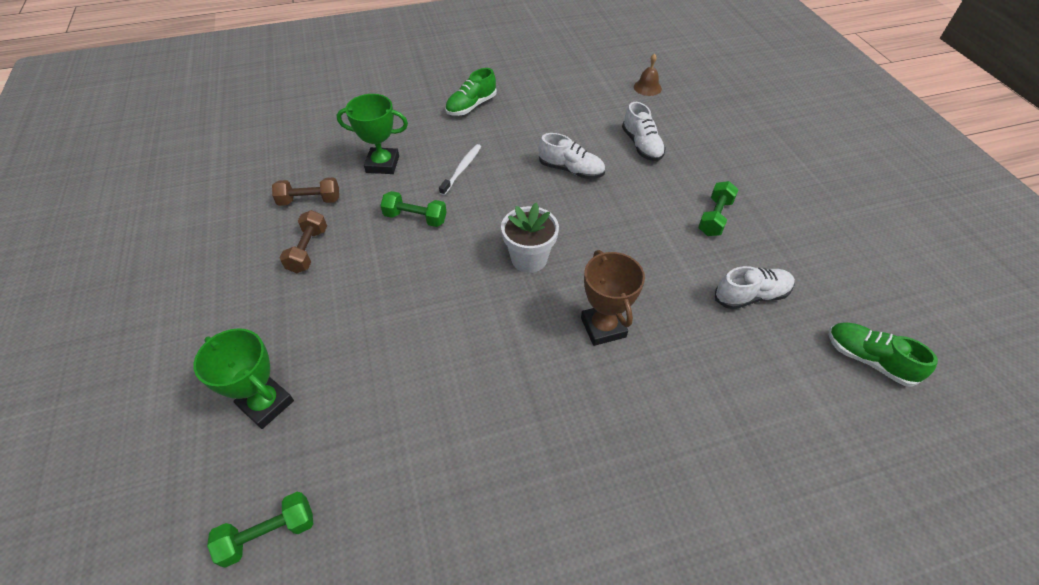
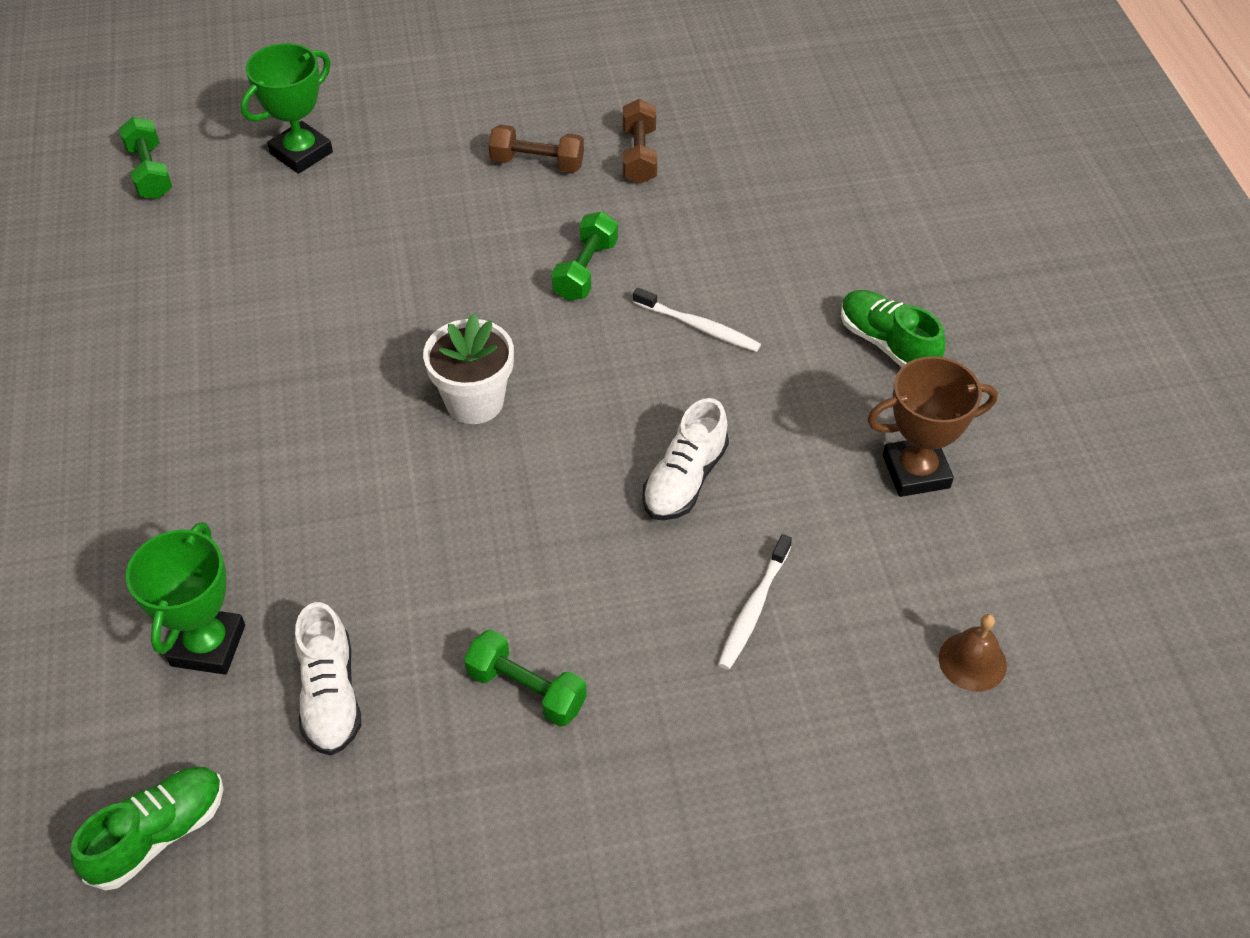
camera: 95 degrees right, 0 degrees up
(382, 164) = (718, 229): green trophy -> green trophy (208, 645)
(603, 327) = (321, 478): brown trophy -> brown trophy (916, 472)
(641, 145) = (753, 608): white shoe -> white toothbrush

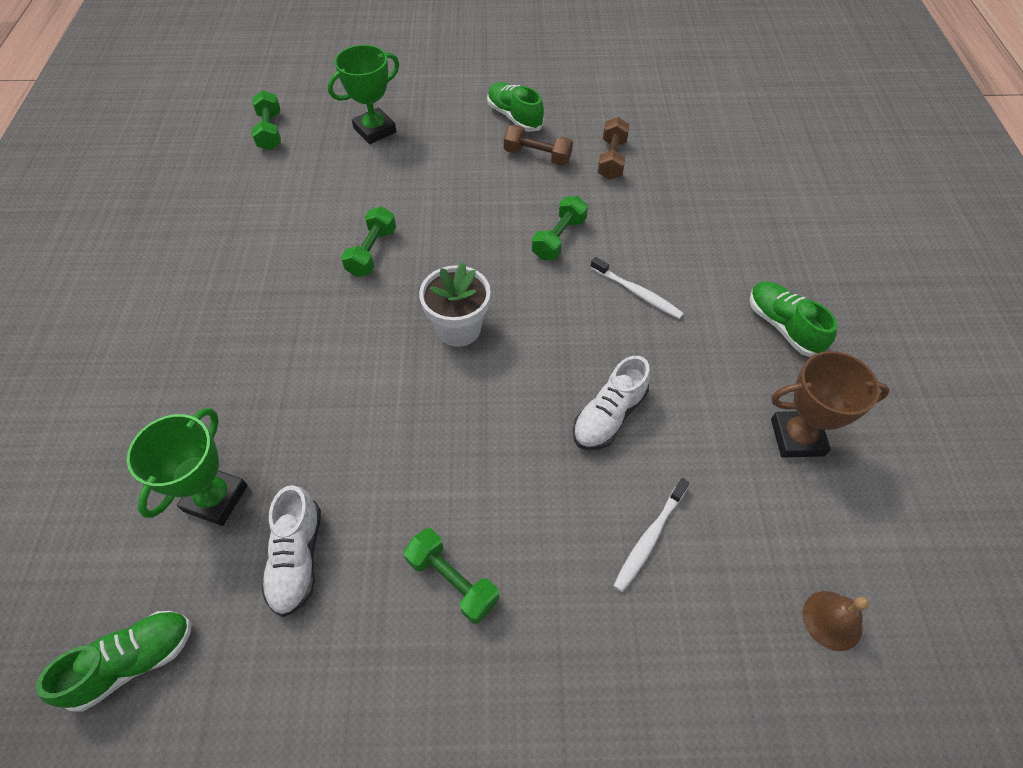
camera: 10 degrees right, 5 degrees up
(337, 320) = (372, 252): none -> green dumbbell
(495, 111) = (514, 117): none -> green shoe

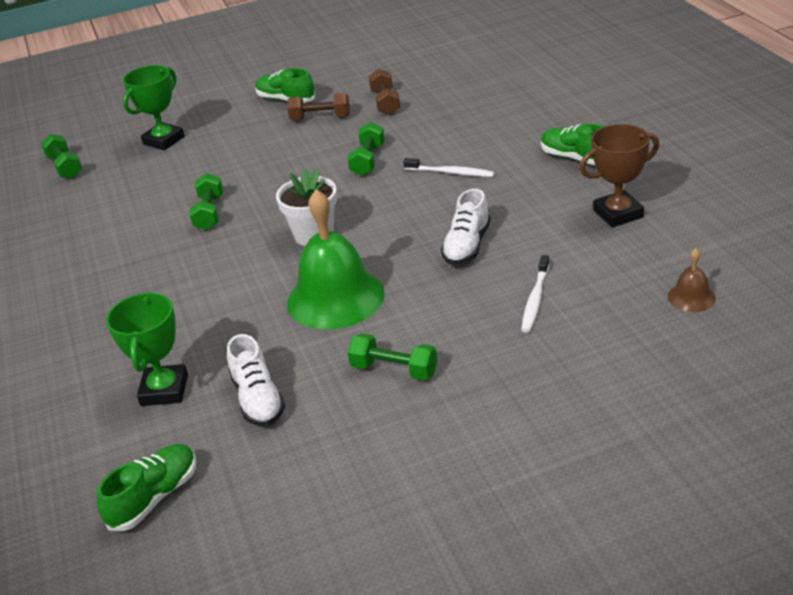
camera: 15 degrees left, 20 degrees down
(440, 435) = (335, 297): none -> green bell

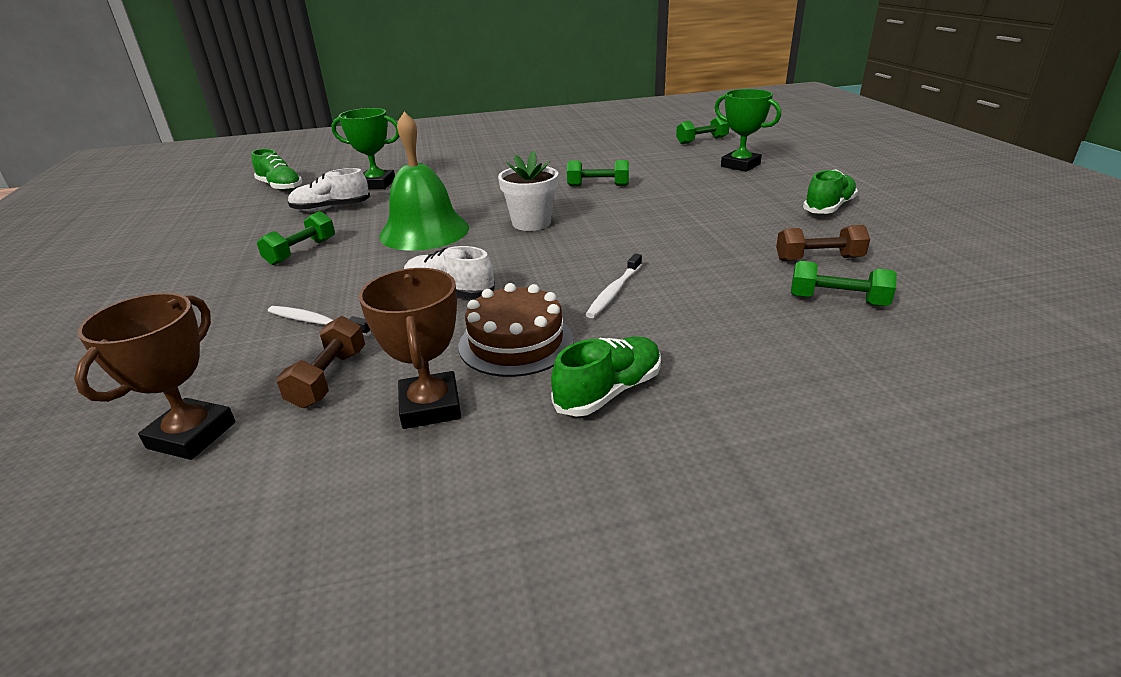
camera: 95 degrees right, 5 degrees down
(320, 118) = (779, 224): brown dumbbell -> brown dumbbell (329, 378)
(368, 160) = (666, 247): green dumbbell -> green dumbbell (837, 300)
(534, 199) = (516, 342): none -> brown cake
(691, 297) = (192, 435): brown bell -> brown trophy

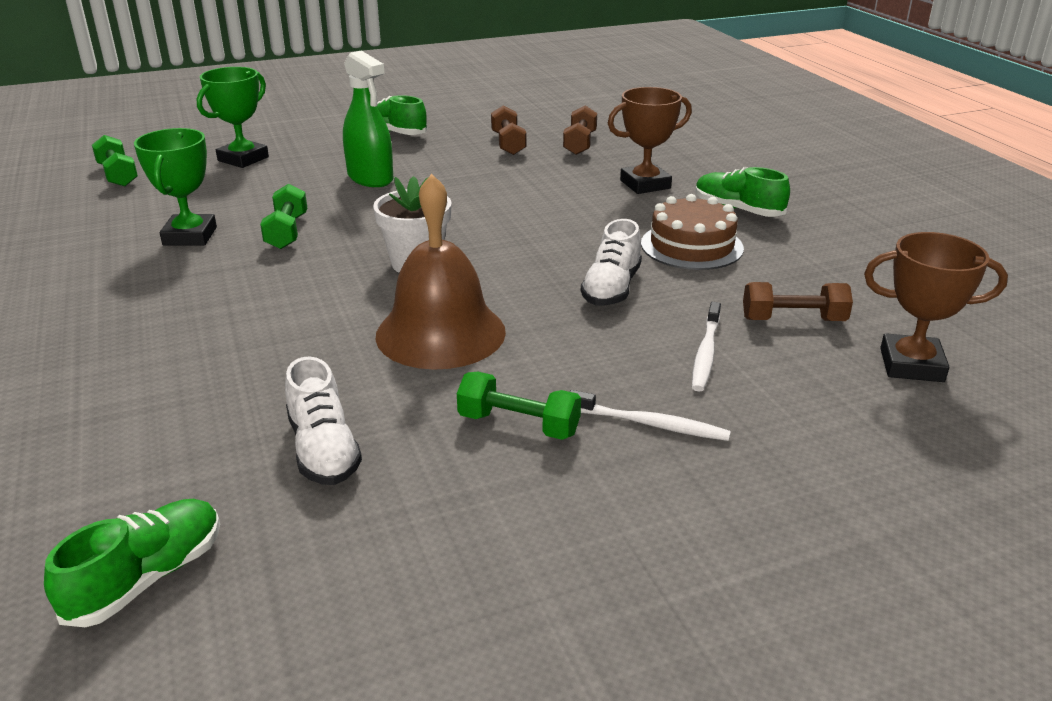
camera: 100 degrees left, 0 degrees up
(377, 184) = (191, 429): green trophy -> green trophy (190, 236)
(424, 231) = (440, 333): green bell -> brown bell
(430, 406) = (798, 268): brown trophy -> brown trophy (645, 184)
(614, 292) = (587, 213): white toothbrush -> white toothbrush (650, 424)
(704, 204) = (370, 178): none -> green spray bottle
(837, 300) = (580, 143): green dumbbell -> brown dumbbell

